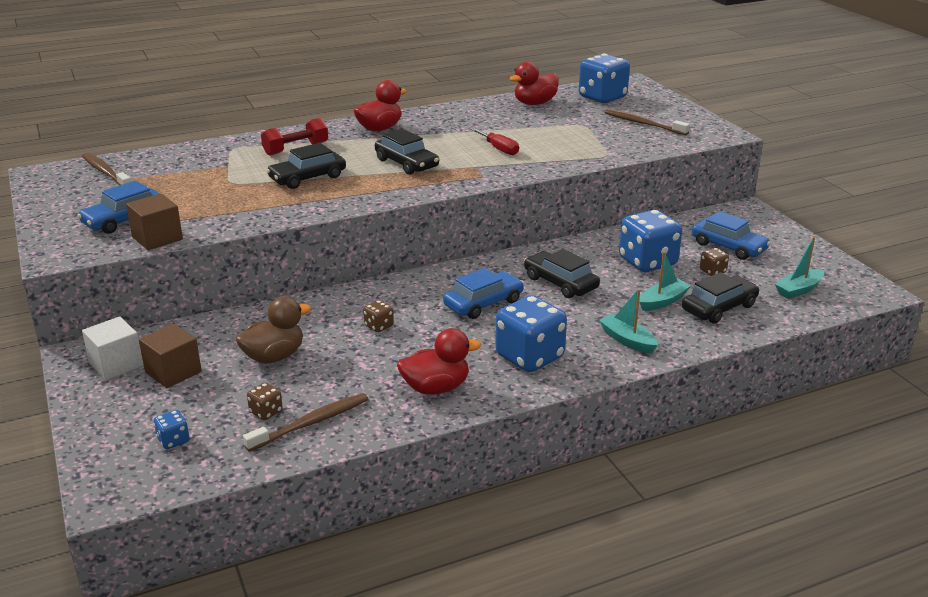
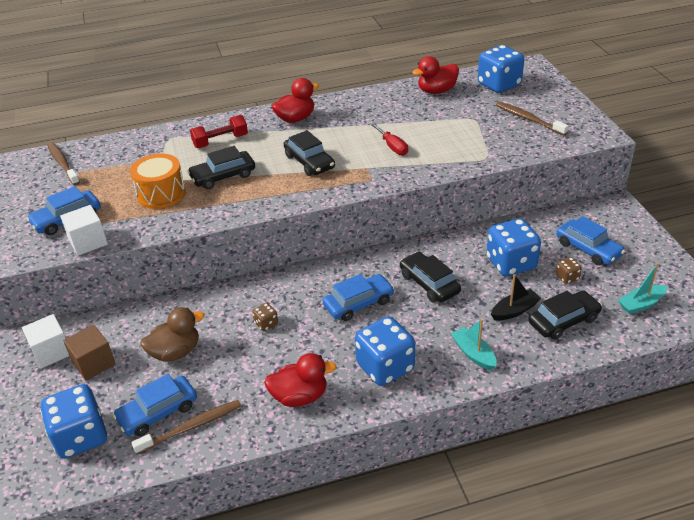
camera: 10 degrees right, 10 degrees up
(157, 238) = (88, 242): brown cube -> white cube
(173, 440) = (81, 437): blue dice -> blue dice, size x2.25
(237, 195) = (161, 194): none -> orange drum
(266, 412) = (158, 412): brown dice -> blue car
(662, 301) = (514, 310): turquoise boat -> black boat

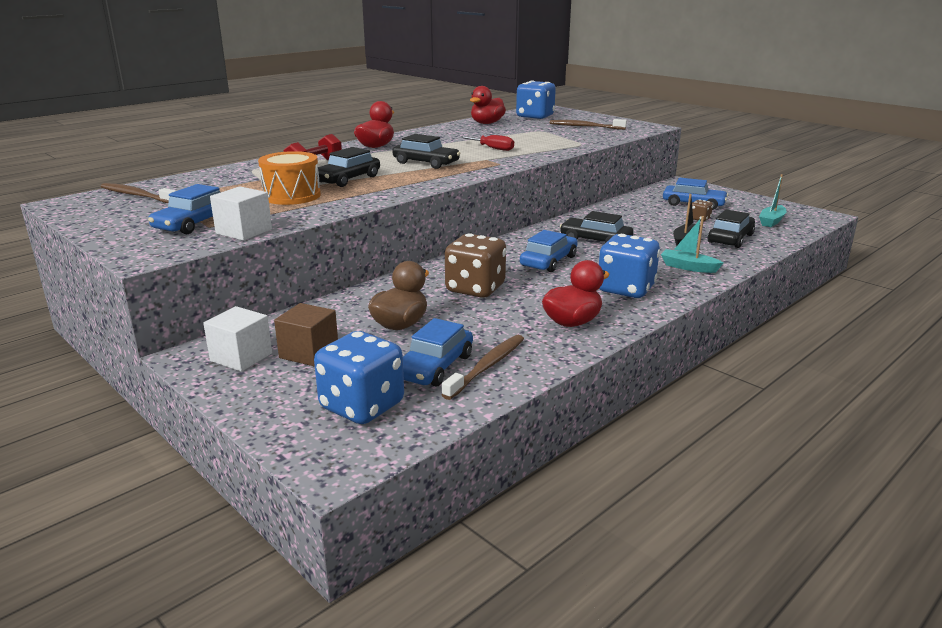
camera: 30 degrees left, 15 degrees down
(266, 324) = (475, 289): brown dice -> brown dice, size x2.25
(511, 263) = (646, 220): blue dice -> none

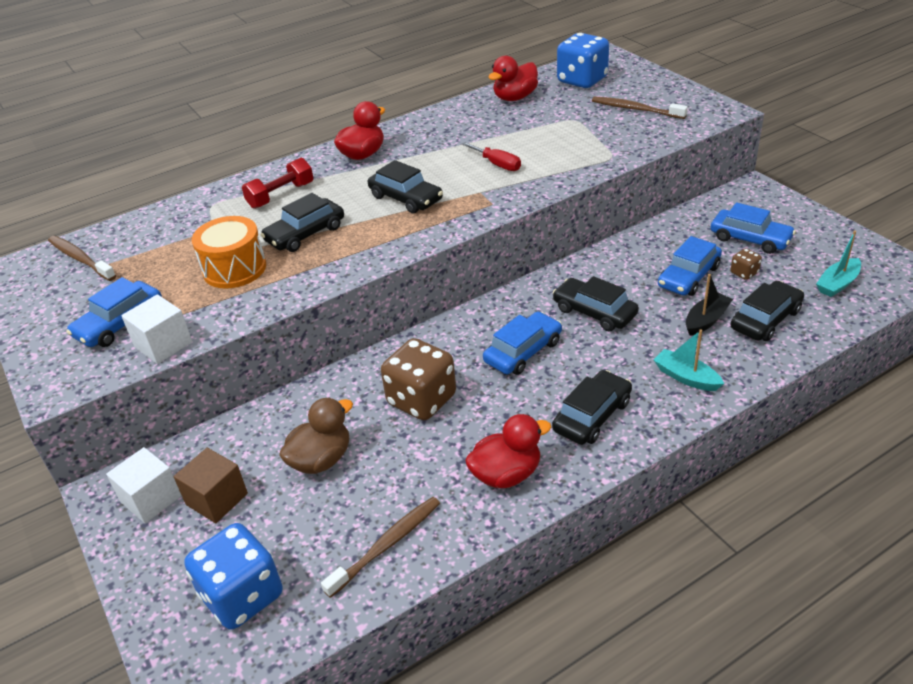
camera: 15 degrees right, 15 degrees up
(434, 366) = (333, 538): blue car -> blue car (688, 276)
(625, 289) = (592, 416): blue dice -> black car

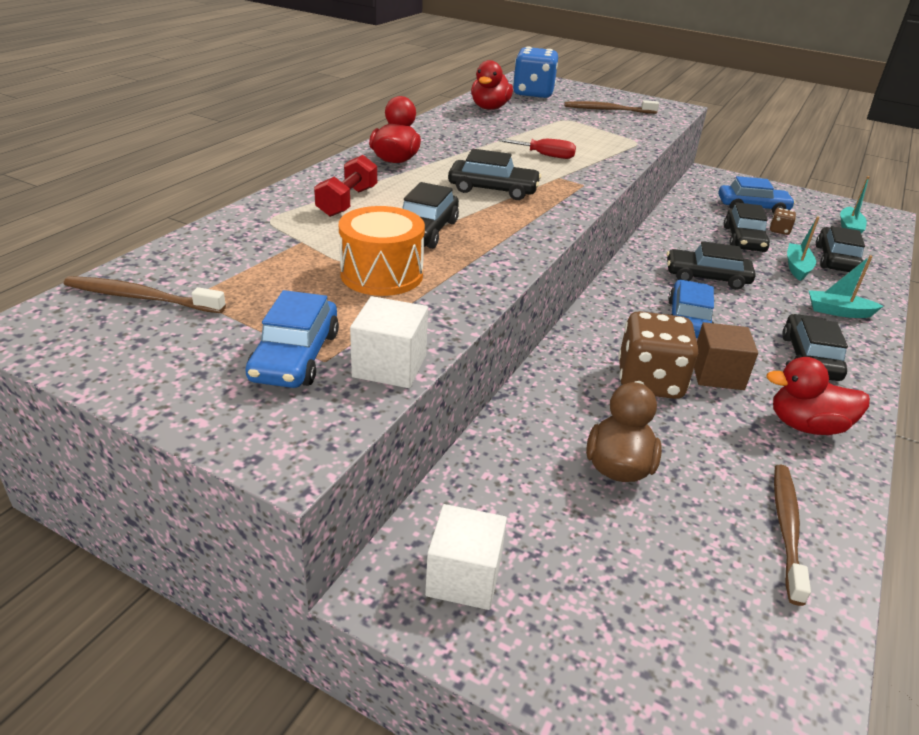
camera: 35 degrees left, 5 degrees down
(217, 499) = (549, 547): brown cube -> brown cube (717, 374)
(242, 596) = (708, 646): blue dice -> none
(506, 474) = (806, 426): red duck -> red duck turned 120 degrees counterclockwise
(688, 276) = (744, 239): blue car -> black car
(706, 320) = (797, 268): black boat -> turquoise boat

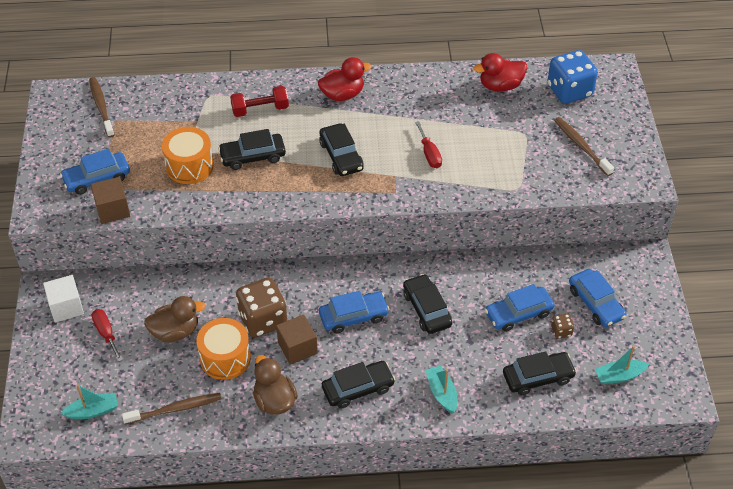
camera: 60 degrees right, 15 degrees up
(389, 366) = (112, 210): white cube -> brown cube
(569, 547) = (106, 334): none -> red screwdriver
(702, 439) = (225, 358): none -> orange drum
(744, 239) = (518, 313): black car -> blue car
(797, 268) = (496, 356): turquoise boat -> turquoise boat (93, 411)
(806, 426) = (274, 401): red duck -> brown duck

